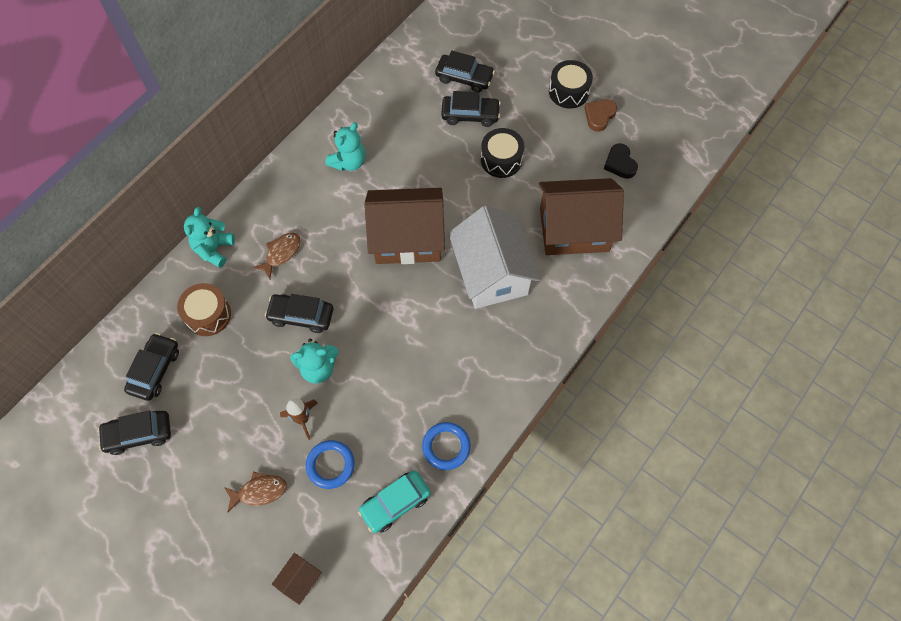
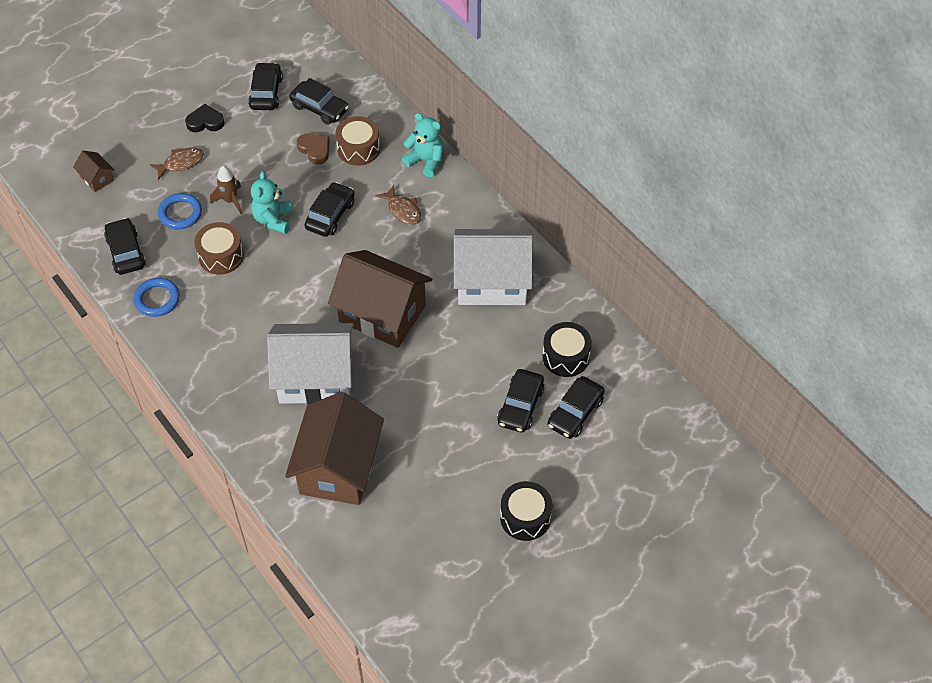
camera: 105 degrees right, 10 degrees down
(259, 491) = (181, 163): brown fish -> brown fish turned 120 degrees counterclockwise
(349, 162) = (492, 282): turquoise teddy bear -> white house
(376, 403) = (221, 256): none -> brown drum
(395, 503) = (126, 252): turquoise car -> black car
(407, 239) = (382, 314): brown house -> brown house turned 75 degrees counterclockwise
(501, 160) = (450, 421): black drum -> black drum (566, 357)
(599, 116) = (480, 540): brown heart -> brown heart (315, 150)
(620, 163) = (407, 541): black heart -> black heart (205, 122)

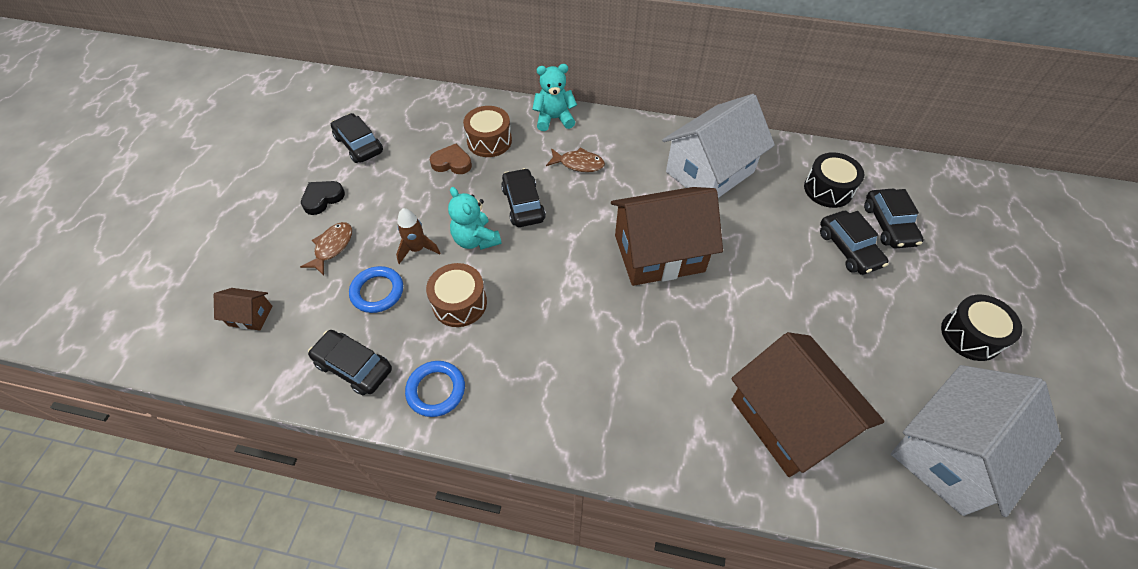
camera: 40 degrees left, 0 degrees up
(315, 378) = (670, 350): white house -> white house (950, 453)
(319, 108) = (421, 130): black car -> none

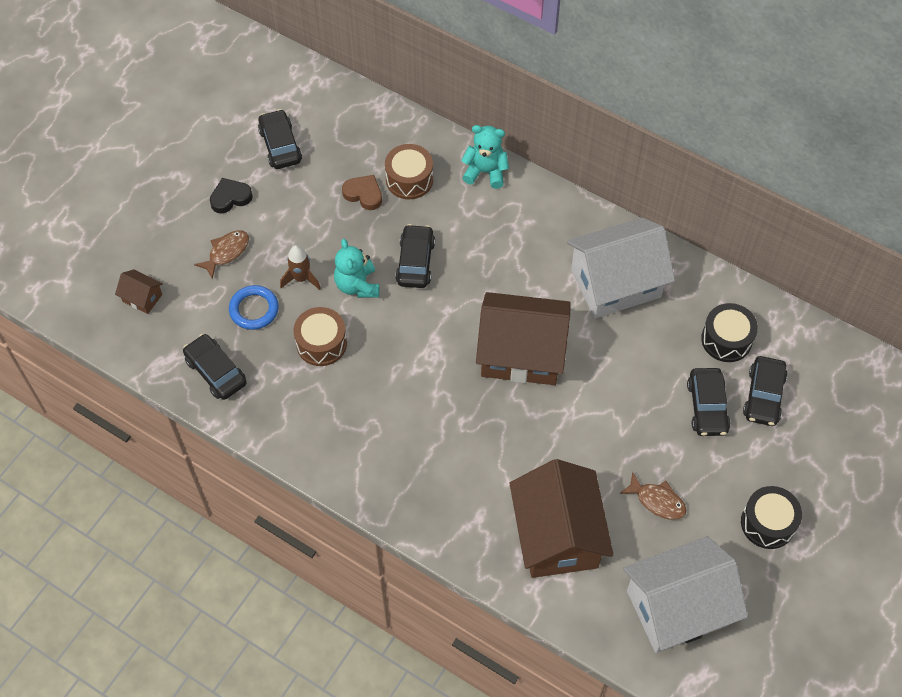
camera: 20 degrees right, 5 degrees up
(436, 390) = (276, 414): blue ring -> none
(578, 164) = (487, 233): brown fish -> brown fish (657, 501)

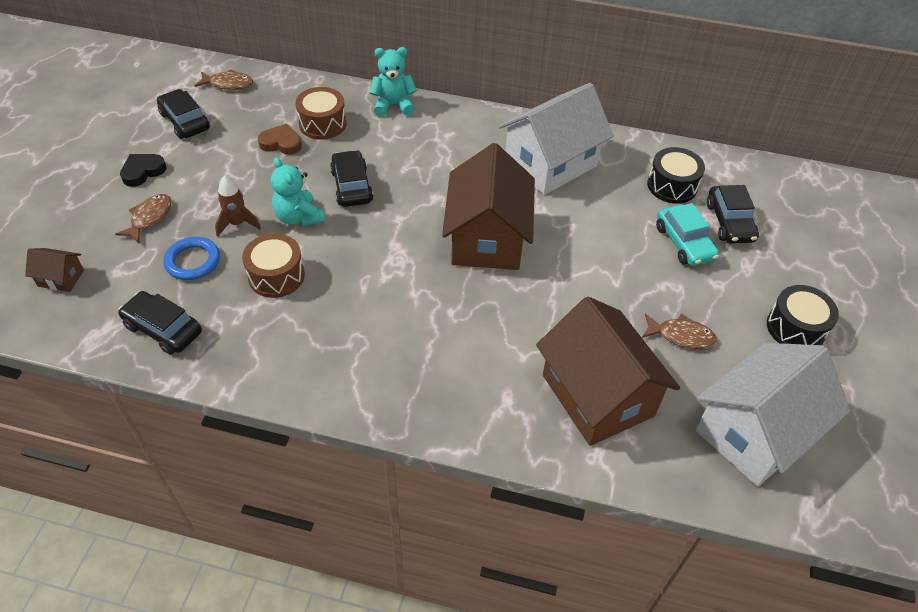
camera: 20 degrees left, 10 degrees down
(331, 106) = (228, 84): none -> brown fish
(521, 353) = (487, 238): brown house -> brown house turned 75 degrees counterclockwise
(707, 407) = (684, 243): black car -> turquoise car

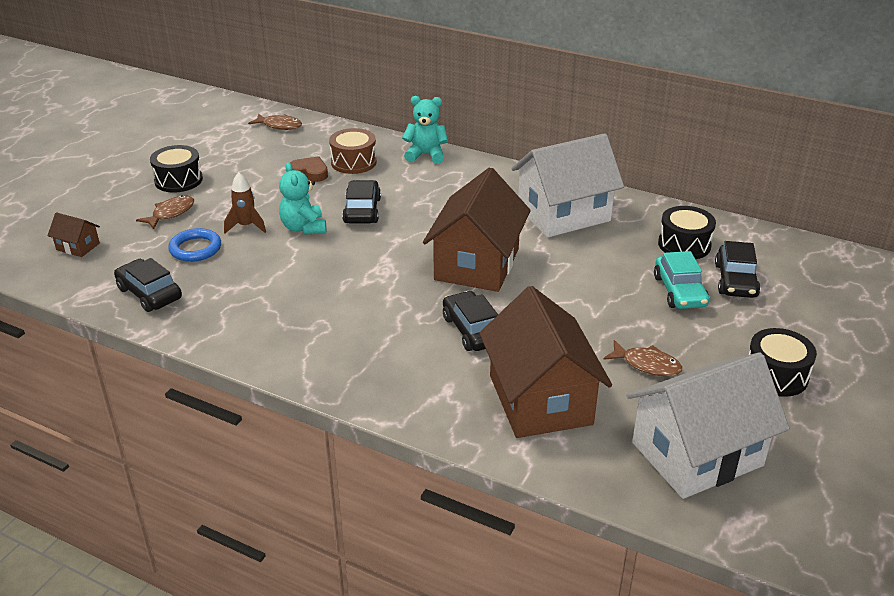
camera: 15 degrees right, 15 degrees down
(143, 172) = (178, 180): black heart -> black drum
(185, 121) = (230, 148): black car -> black car (472, 330)
(276, 276) = (266, 268): brown drum -> none

